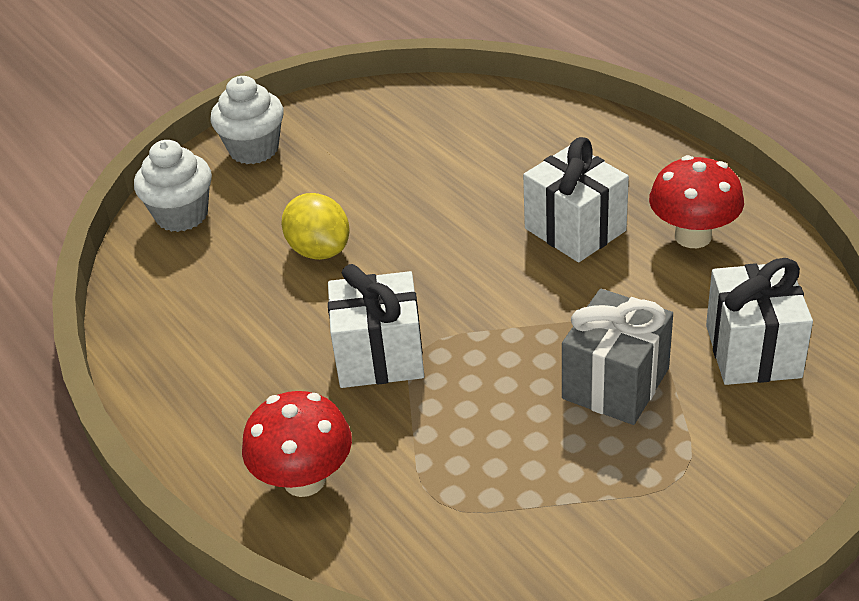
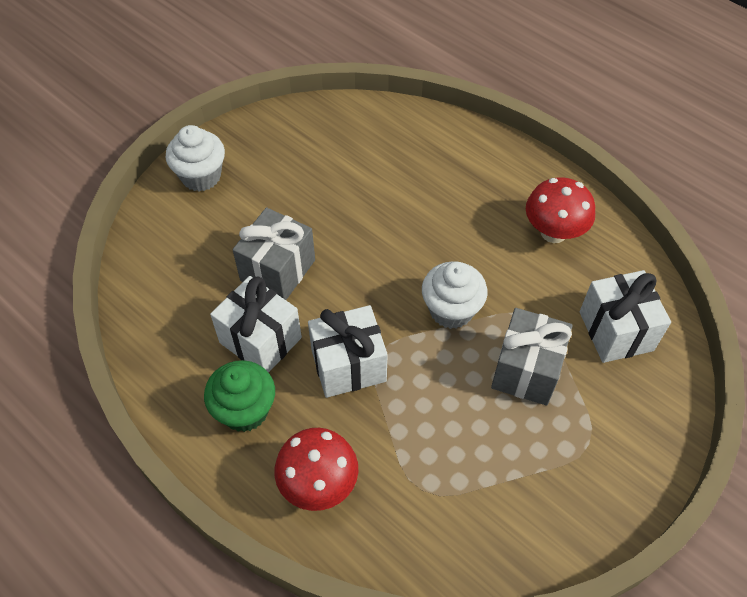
camera: 15 degrees left, 15 degrees up
(182, 215) = (159, 246): white cupcake -> white cupcake (451, 310)
(235, 391) = (245, 410): none -> green cupcake
(319, 250) = (278, 270): yellow lemon -> grey gift
(575, 229) = (467, 233): white gift -> white gift (260, 340)

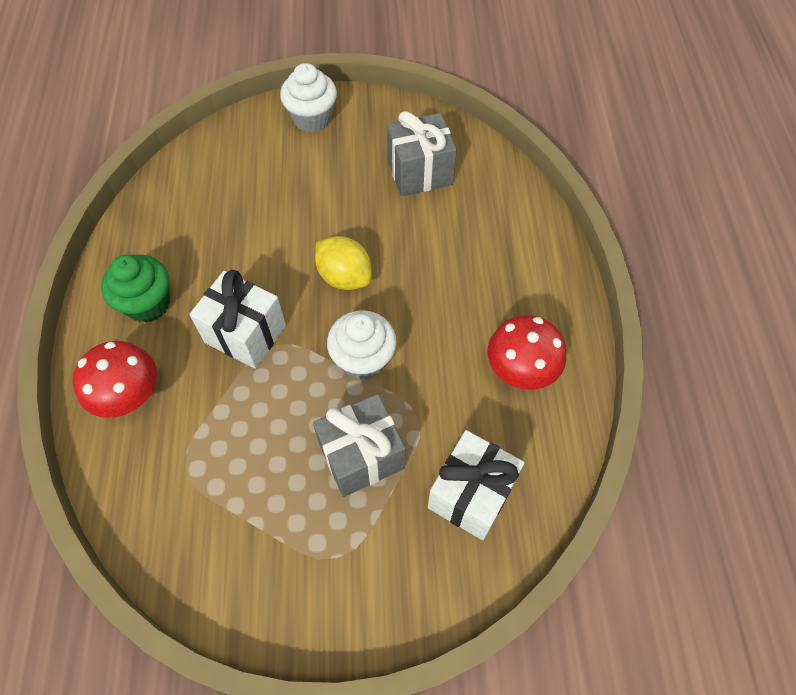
camera: 45 degrees right, 5 degrees up
(260, 340) = (213, 265): white gift -> none
(278, 270) = (281, 226): grey gift -> grey gift (420, 172)
(369, 267) = (344, 277): none -> yellow lemon

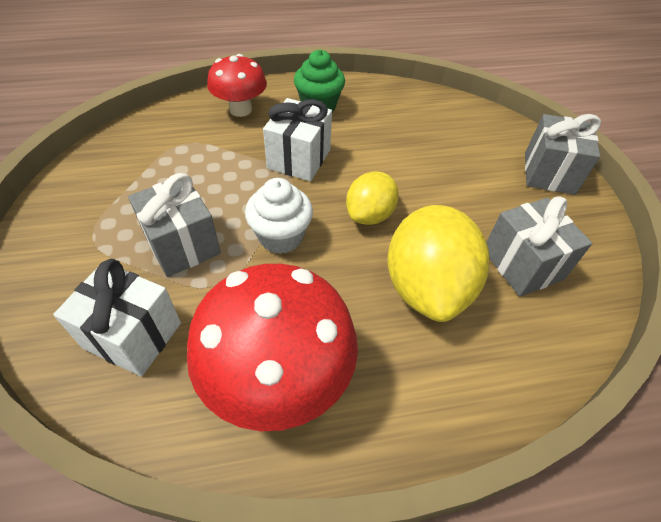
camera: 80 degrees right, 10 degrees down
(312, 118) = (549, 173): white cupcake -> grey gift
(437, 247) = (427, 287): none -> yellow lemon
(520, 370) = (278, 379): red mushroom -> red mushroom, size x1.66

